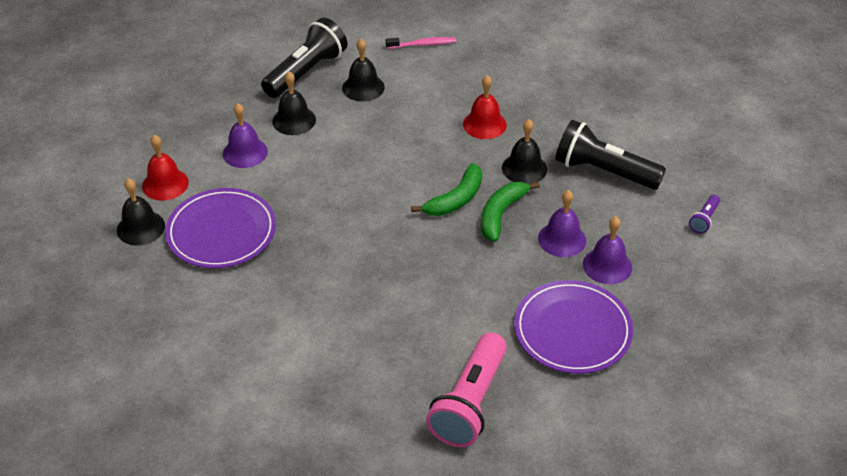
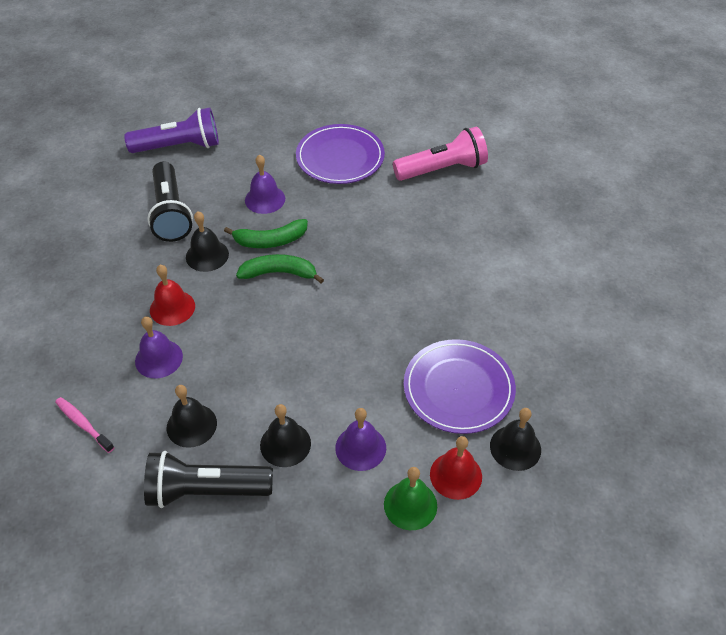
camera: 130 degrees left, 5 degrees up
(177, 150) = (410, 505): none -> green bell
(607, 265) = (268, 168): purple bell -> purple bell (159, 358)
(704, 220) = (179, 146): purple flashlight -> purple flashlight, size x2.24

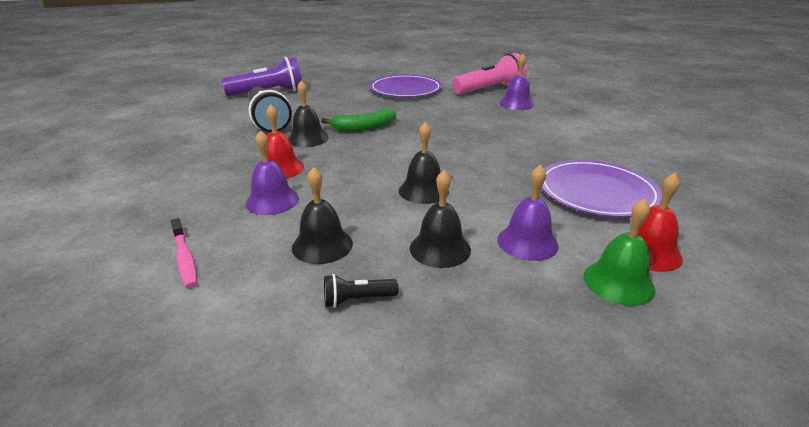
camera: 10 degrees left, 20 degrees down
(83, 424) = (185, 258): pink toothbrush -> pink toothbrush turned 150 degrees counterclockwise
(206, 490) = (357, 300): black flashlight -> black flashlight, size x0.45
(265, 199) = (351, 110): purple bell -> purple bell (516, 104)
(279, 273) = (380, 142): green banana -> none
(515, 447) = (690, 225): black bell -> black bell (423, 191)

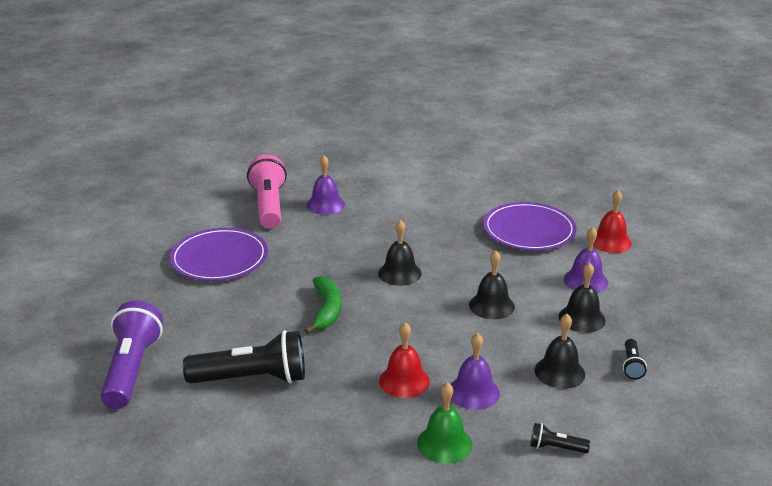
camera: 70 degrees left, 0 degrees up
(185, 258) = (556, 447): pink toothbrush -> black flashlight
(308, 138) = (333, 354): black bell -> black bell (399, 273)
(618, 282) = (638, 264): green bell -> green bell (444, 443)

